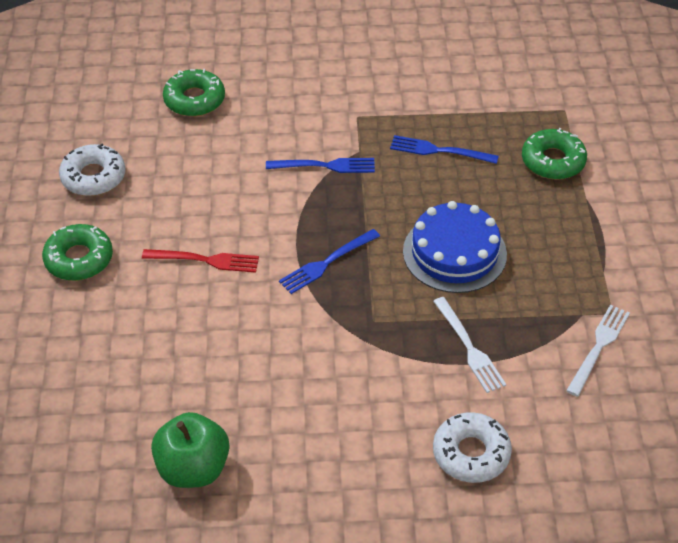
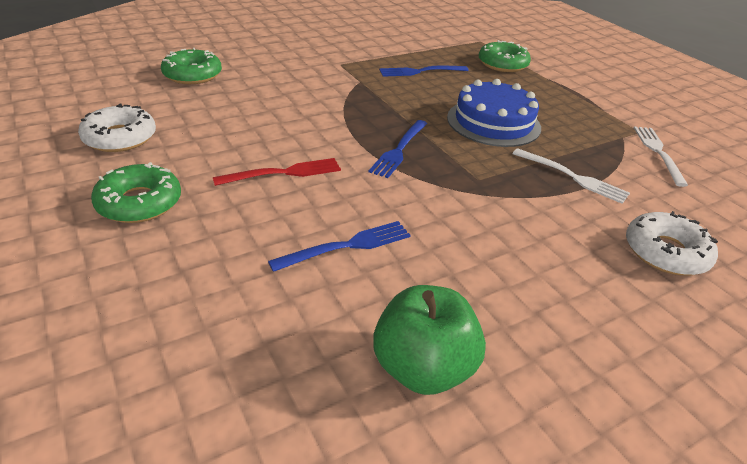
camera: 30 degrees left, 10 degrees down
(325, 166) = (341, 93): blue fork -> blue fork (347, 246)

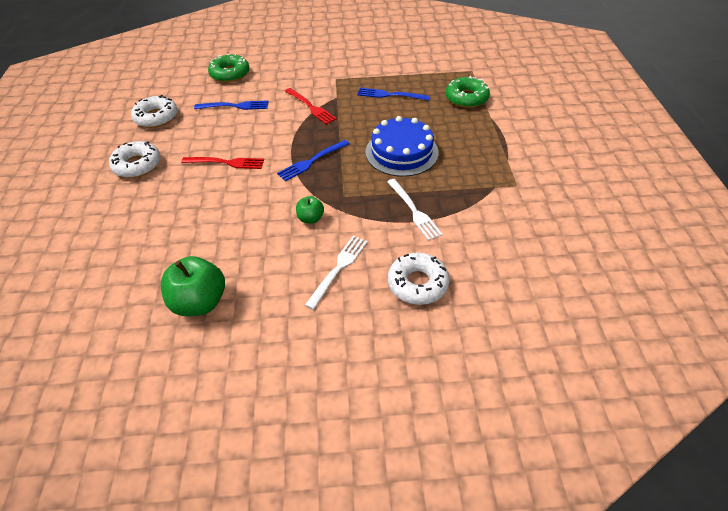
camera: 30 degrees right, 10 degrees up
(139, 203) = (137, 165): green donut -> white donut
(339, 95) = (311, 107): none -> red fork
(347, 246) = (222, 221): blue fork -> blue fork (235, 106)
(465, 213) = (310, 218): none -> green apple
(658, 152) = (509, 207): white fork -> white fork (338, 268)

